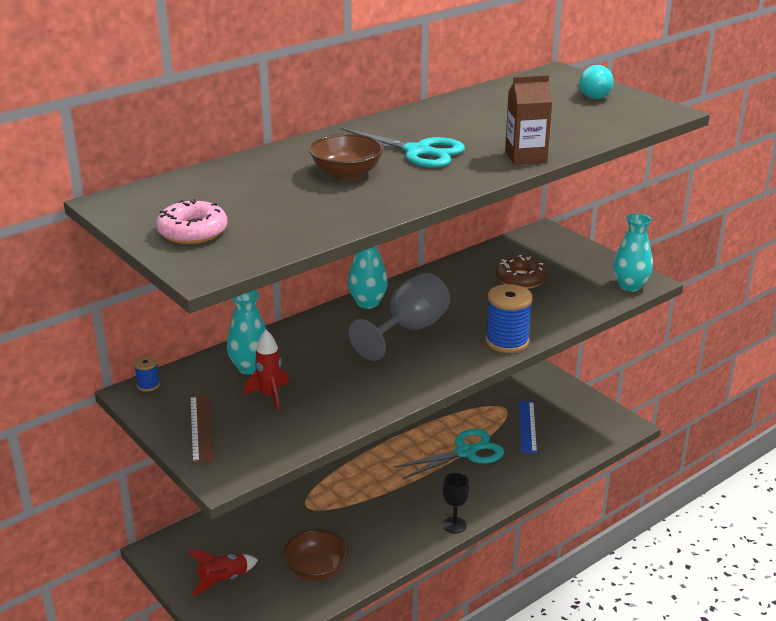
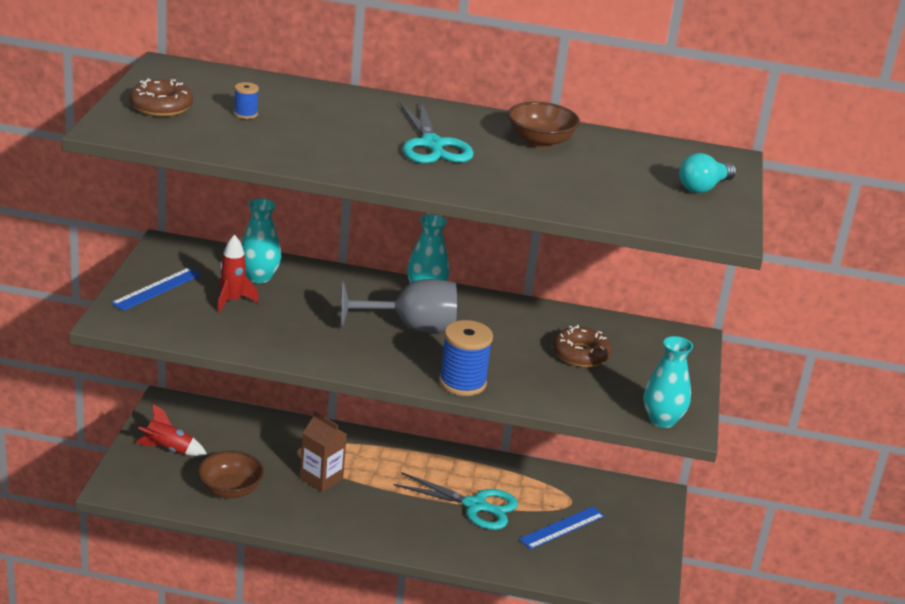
camera: 45 degrees right, 0 degrees up
(148, 385) = (181, 245): blue spool -> blue spool (245, 114)
(192, 232) = (161, 106): pink donut -> brown donut
(201, 428) = (157, 289): brown ruler -> blue ruler
(346, 173) = (344, 129): brown bowl -> brown bowl (540, 141)
(454, 525) = (369, 541): black goblet -> none
(525, 157) = (498, 192): brown carton -> brown carton (321, 479)

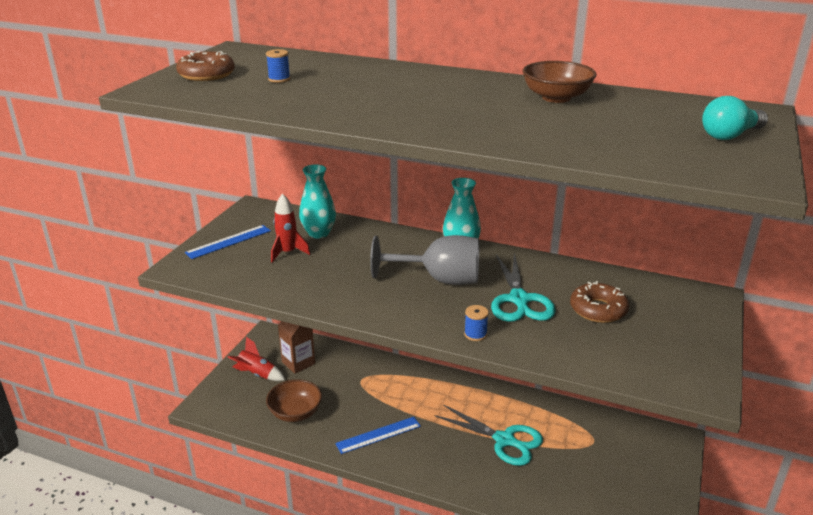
camera: 15 degrees right, 0 degrees up
(321, 479) = (374, 407): brown carton -> brown carton (298, 363)
(432, 145) = (445, 100): turquoise scissors -> turquoise scissors (519, 300)
(462, 383) = (475, 334): blue spool -> blue spool, size x0.49
(562, 527) = (582, 467): blue ruler -> blue ruler (378, 435)
(662, 420) = (679, 382): turquoise vase -> none

